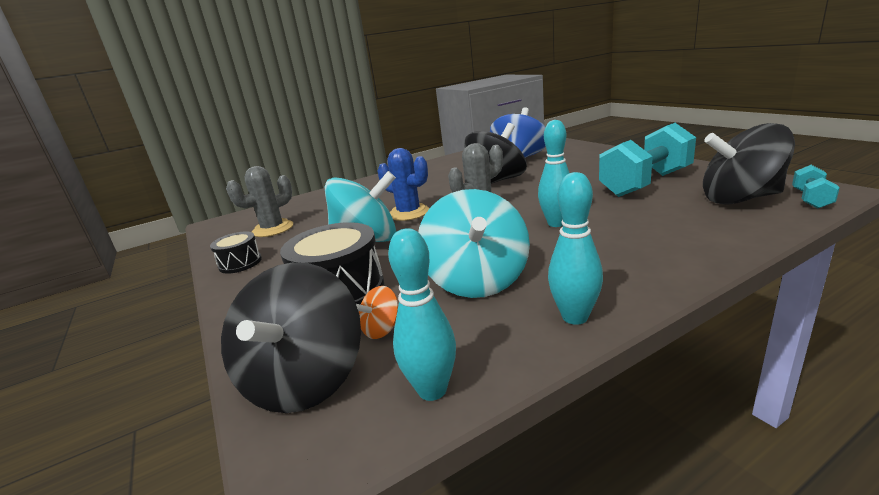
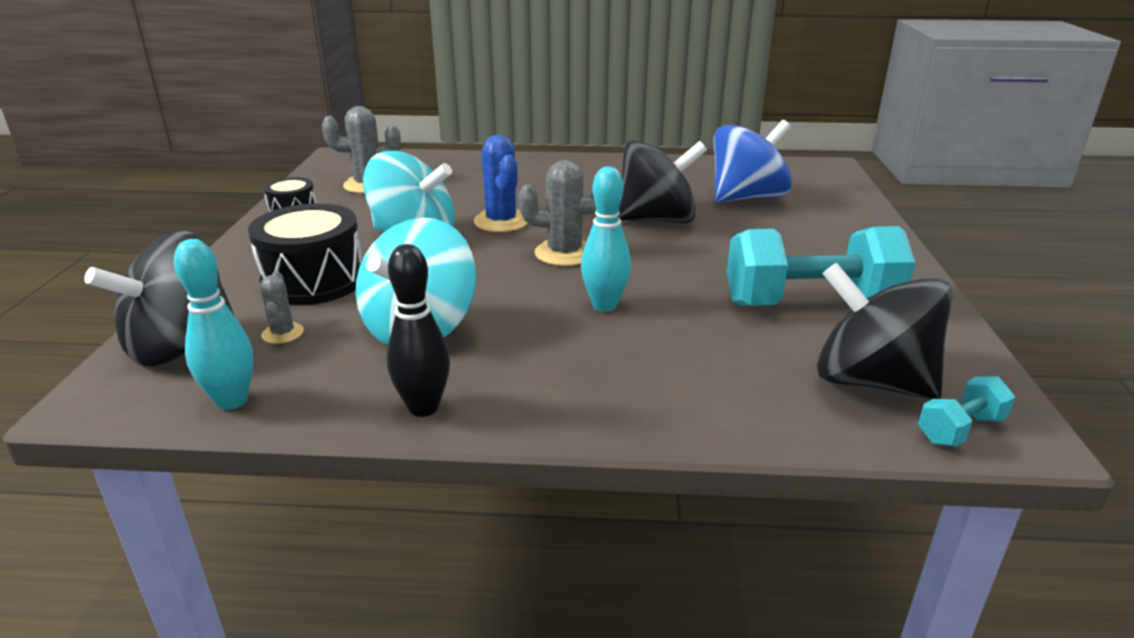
camera: 30 degrees right, 5 degrees up
(382, 329) = (282, 333): orange spinning top -> grey cactus
(575, 317) = (423, 407): turquoise bowling pin -> black bowling pin

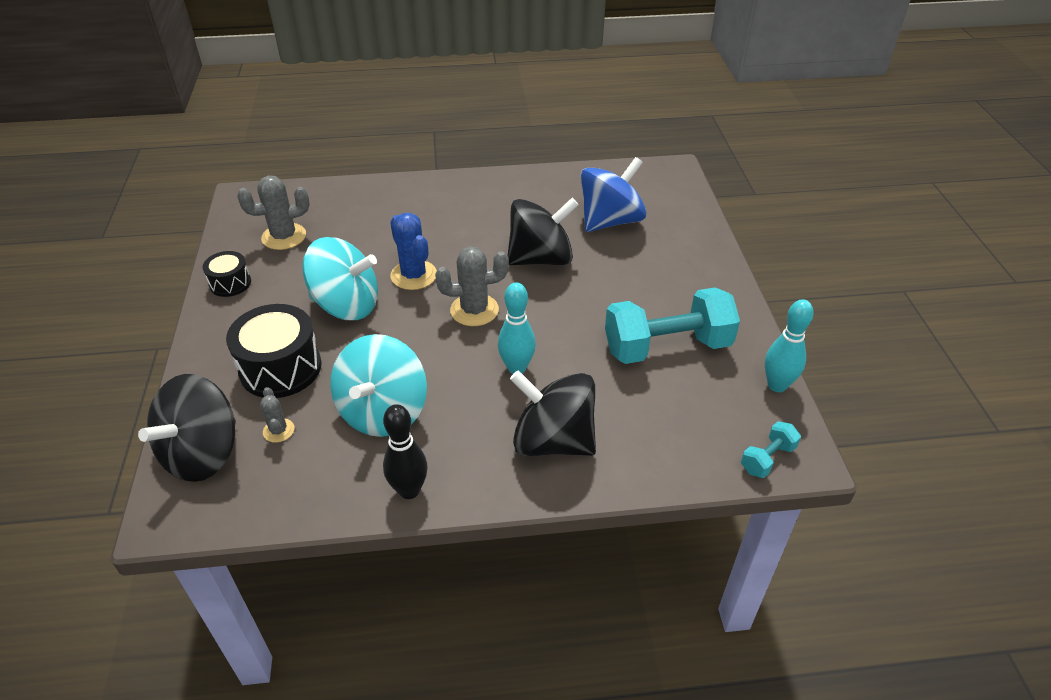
camera: 10 degrees left, 15 degrees up
(232, 401) = (268, 504): turquoise bowling pin -> turquoise bowling pin (777, 385)
(870, 381) = (711, 422): black spinning top -> black spinning top (553, 441)

